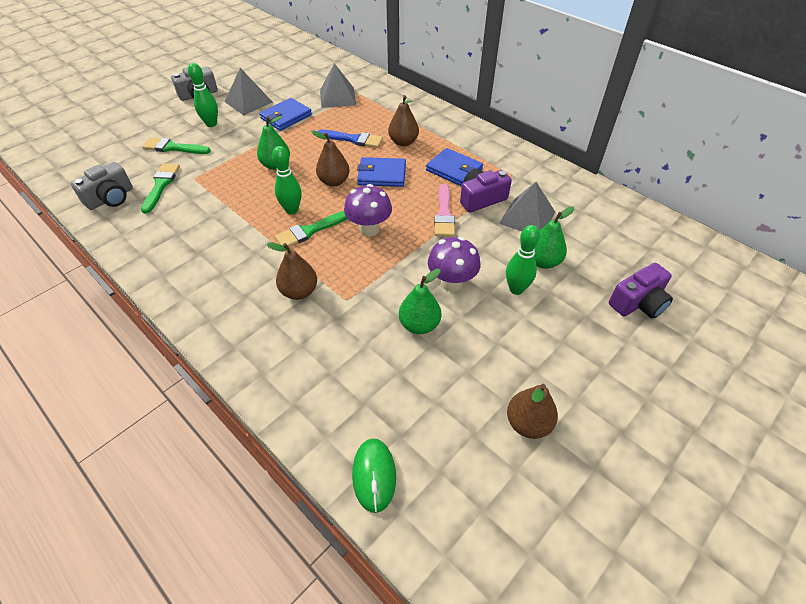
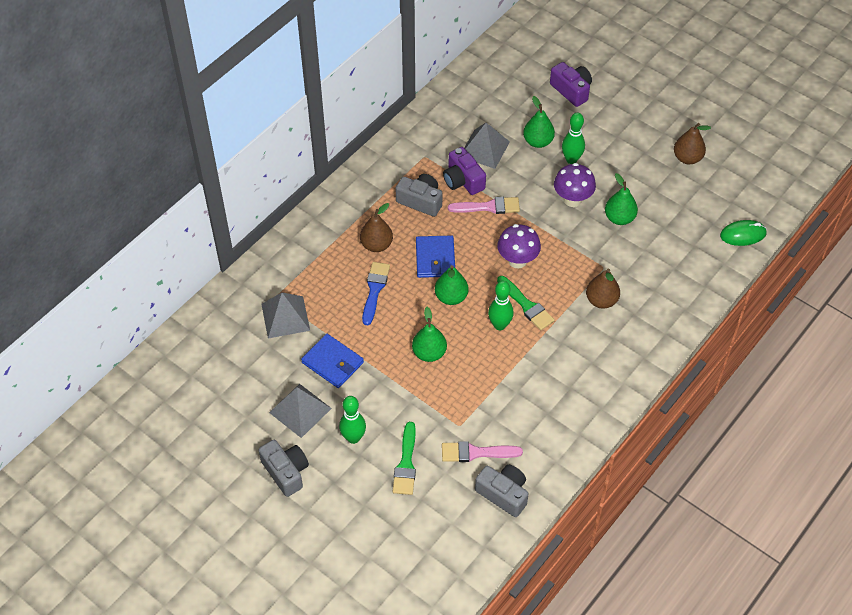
camera: 95 degrees left, 5 degrees up
(161, 185) = (476, 453): green brush -> pink brush
(334, 181) = (451, 297): brown pear -> green pear
(454, 170) = (421, 201): blue wallet -> grey camera

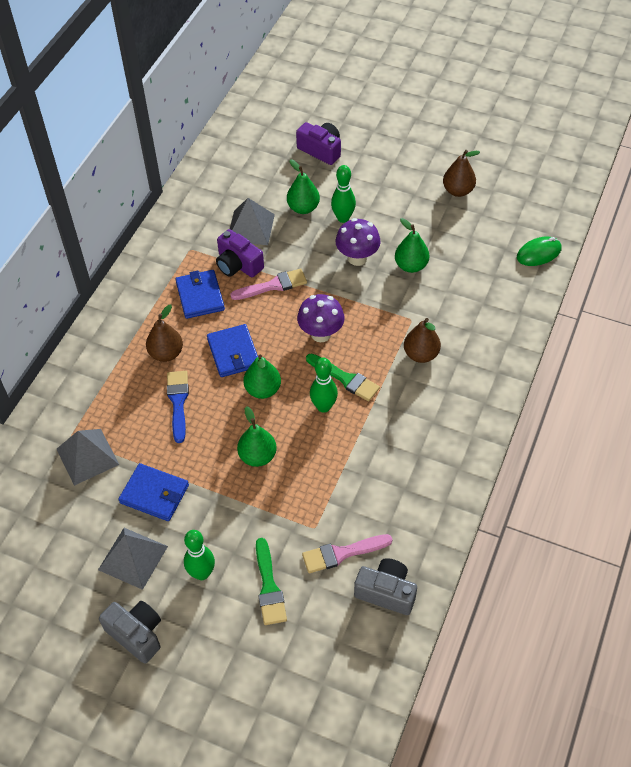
camera: 15 degrees left, 0 degrees up
(421, 201) = (200, 296): grey camera -> blue wallet

